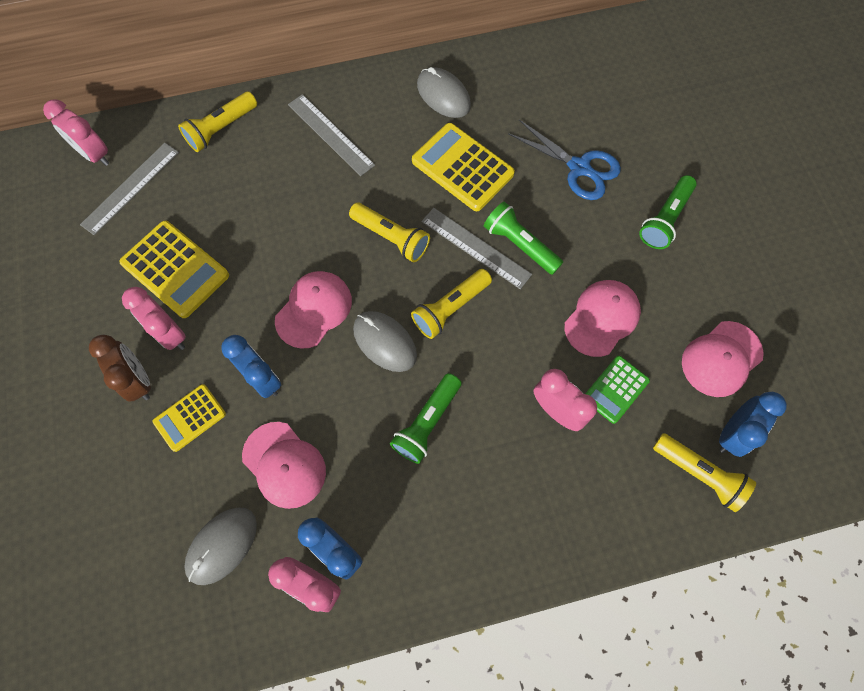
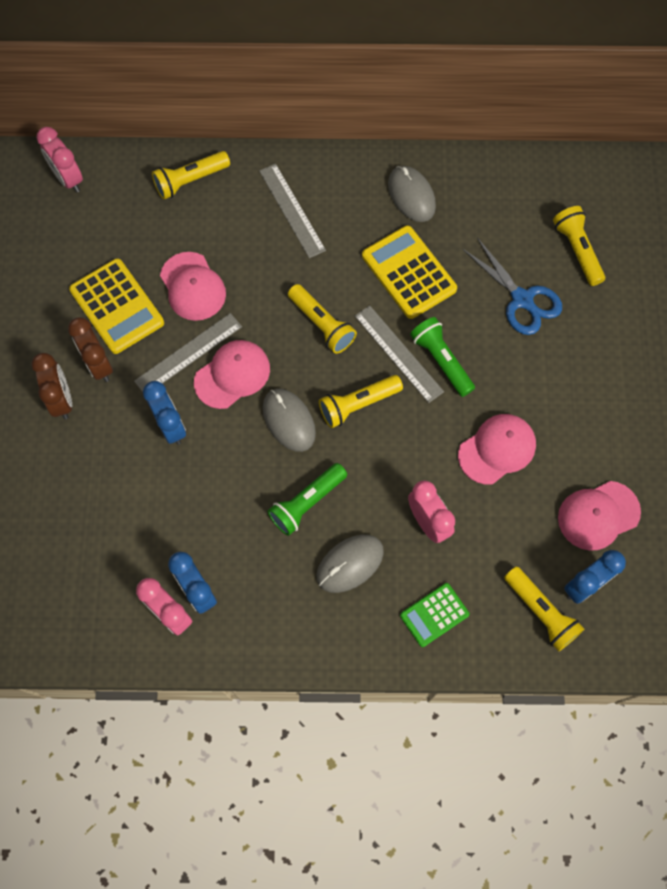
camera: 15 degrees right, 0 degrees up
(130, 188) = (94, 219): grey ruler -> grey ruler (188, 354)
(170, 333) = (99, 365): pink clock -> brown clock
(190, 418) = (99, 444): yellow calculator -> none
(222, 545) = (100, 561): grey mouse -> grey mouse (350, 564)
(284, 465) = (171, 507): pink cap -> pink cap (193, 287)
(615, 389) = (488, 517): green calculator -> green calculator (434, 615)
(616, 111) = (577, 250): none -> yellow flashlight
(664, 219) = (589, 370): green flashlight -> none

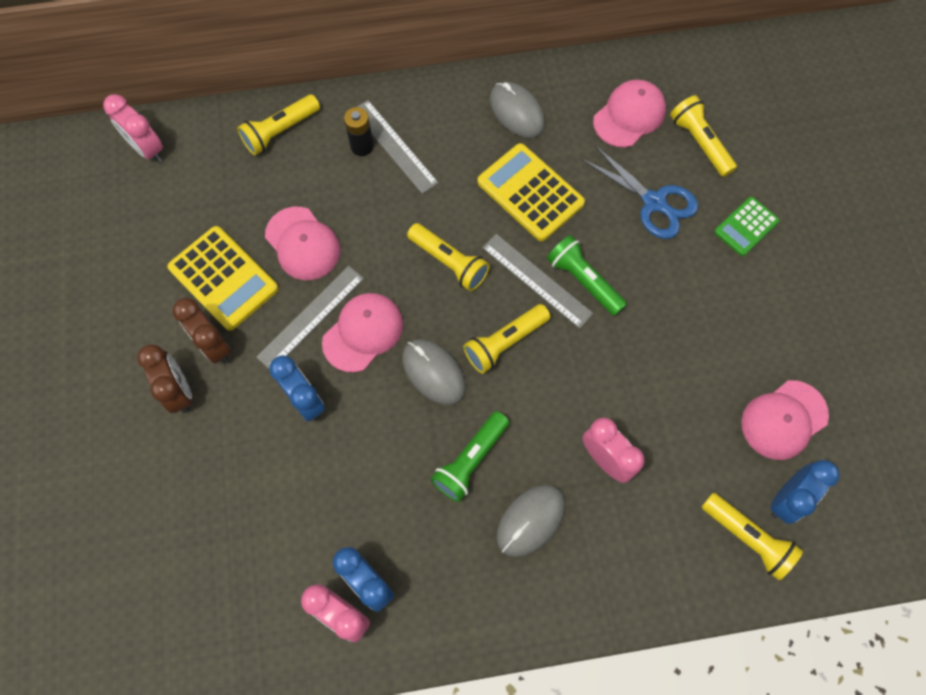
camera: 10 degrees left, 0 degrees up
(262, 206) = (362, 146): none -> black battery
(434, 615) = (633, 562): green calculator -> green calculator (746, 227)
(497, 449) = (662, 366): pink cap -> pink cap (629, 115)

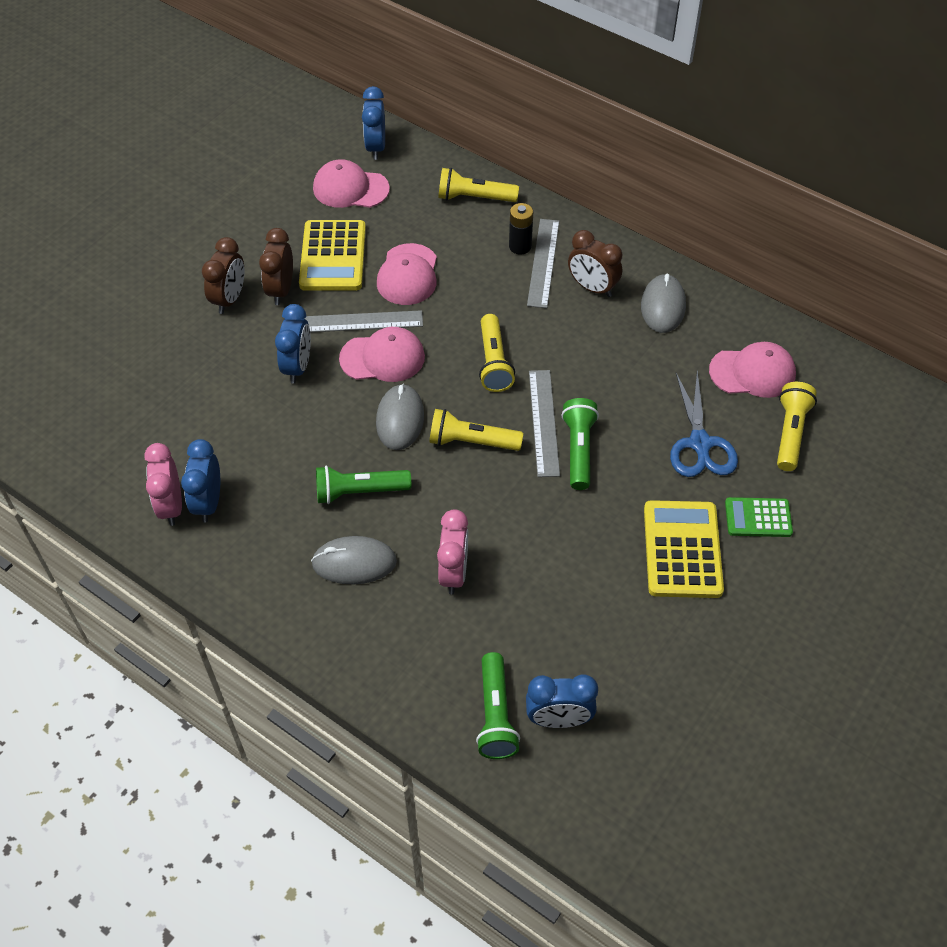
camera: 45 degrees right, 15 degrees down
(147, 149) = (376, 147): pink clock -> blue clock
(452, 138) = (592, 288): none -> brown clock
(530, 193) = (608, 364): yellow calculator -> yellow calculator (682, 550)
(747, 538) = (495, 715): yellow flashlight -> green flashlight
(784, 420) = (623, 667): pink cap -> pink cap (350, 188)

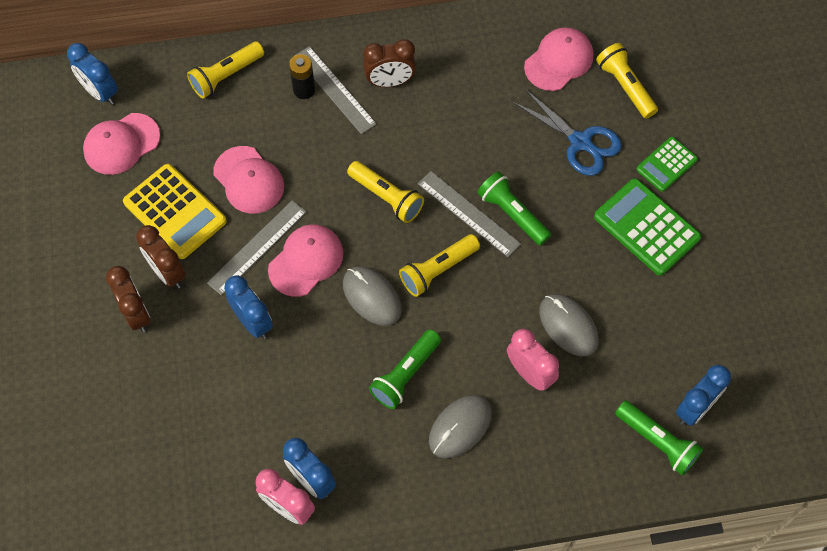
camera: 45 degrees left, 10 degrees up
(663, 306) = (451, 57): grey mouse -> grey mouse (568, 326)
(682, 550) = (646, 227): yellow calculator -> green calculator

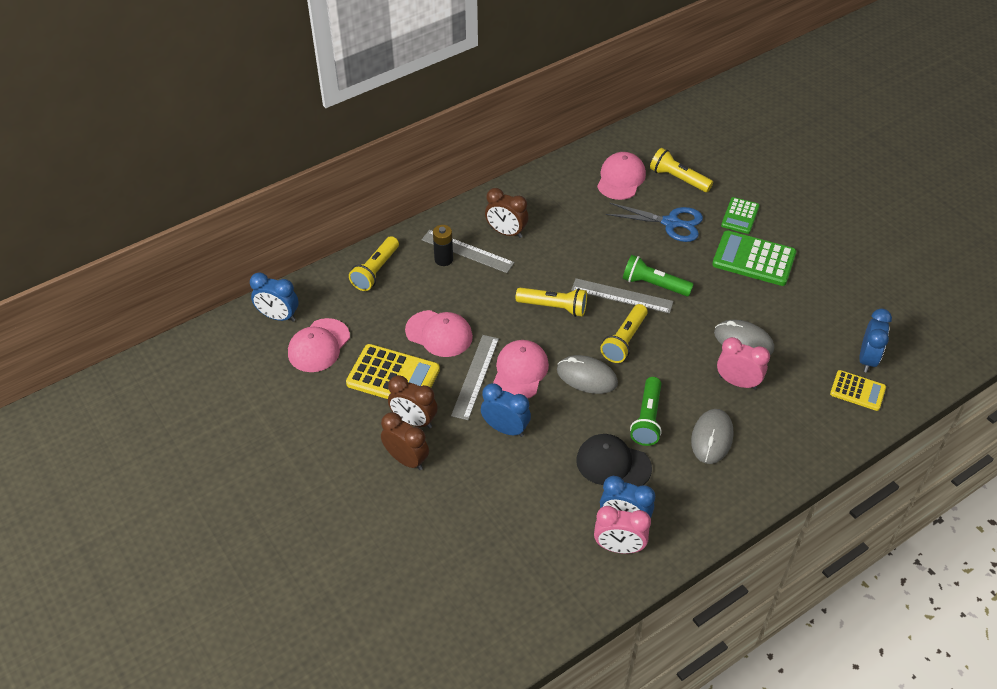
camera: 25 degrees left, 15 degrees down
(338, 411) = (613, 464): none -> black cap
(390, 82) = (506, 232): brown clock -> brown clock turned 60 degrees clockwise
(657, 442) = (857, 391): green flashlight -> yellow calculator

